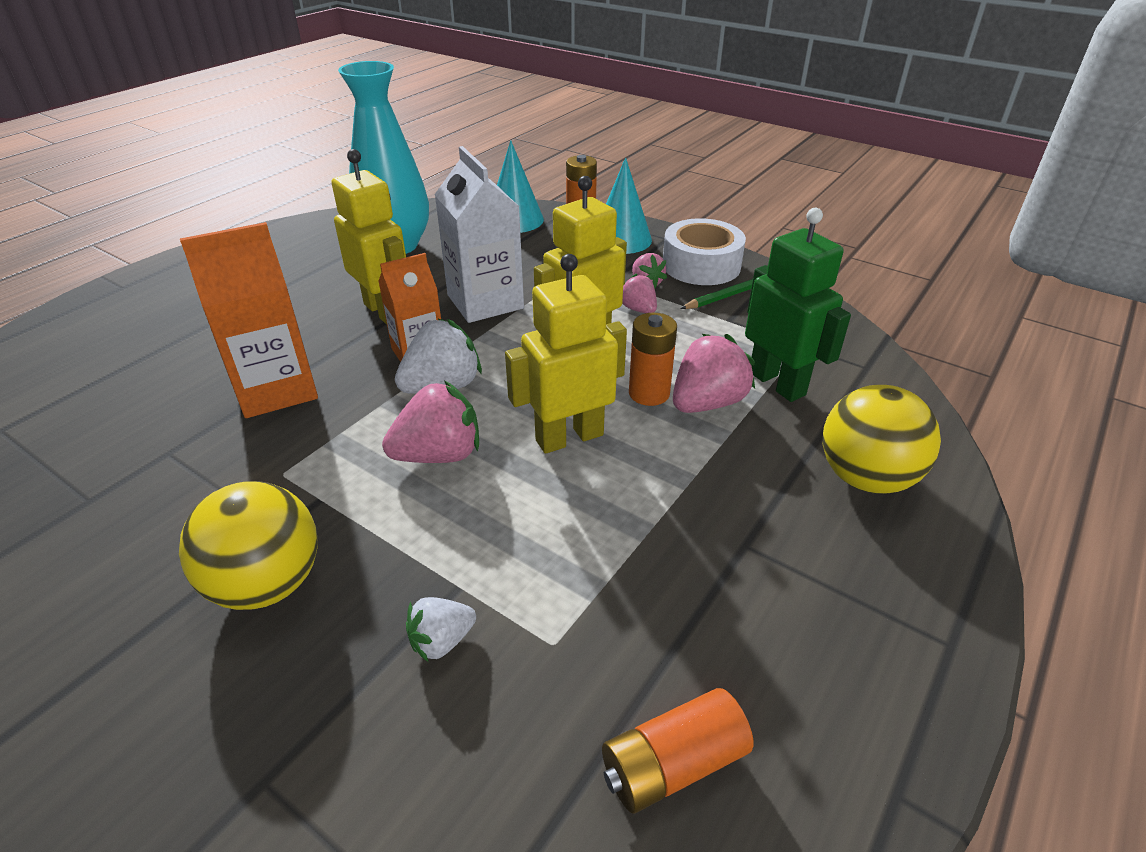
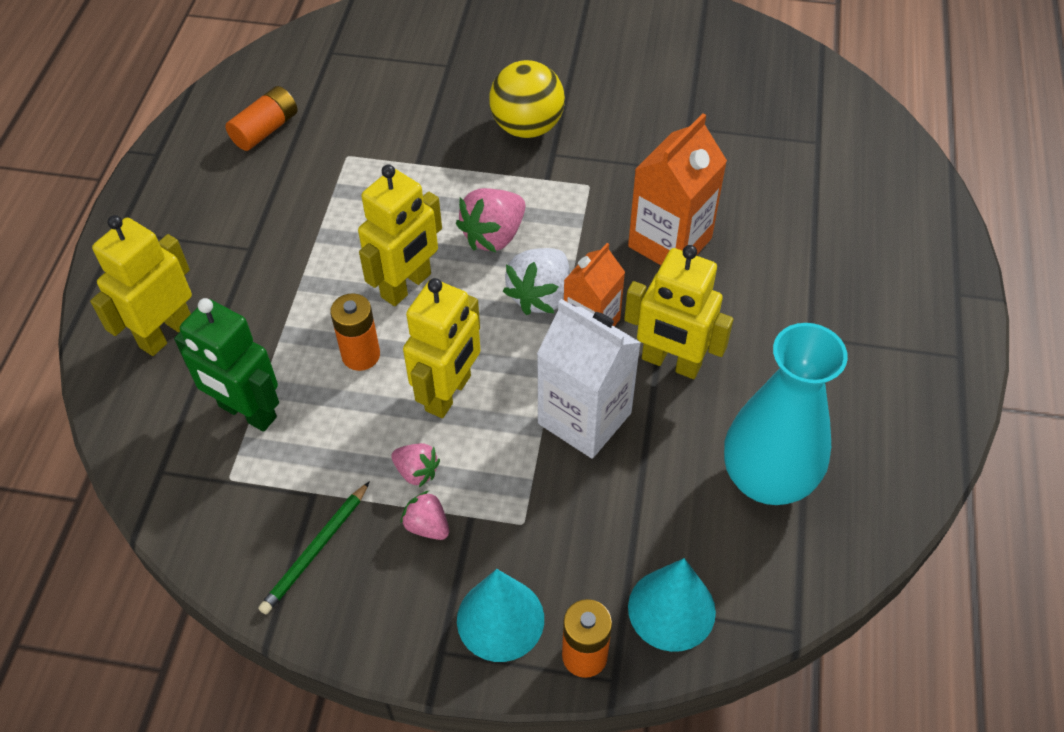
camera: 155 degrees right, 15 degrees up
(441, 641) = (408, 136): white strawberry -> none
(701, 265) = (373, 596): white tape -> none
(707, 403) = (306, 363): pink strawberry -> none
(865, 477) = (165, 333): yellow ball -> yellow robot

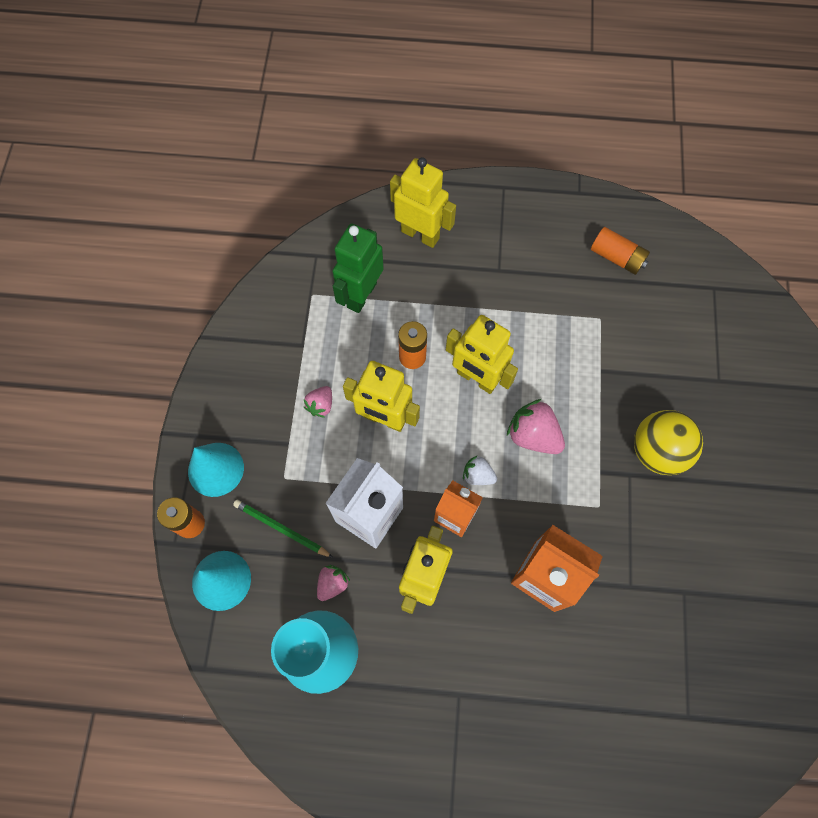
camera: 85 degrees right, 15 degrees up
(316, 550) = (263, 353): green pencil -> green pencil (281, 529)
(427, 526) = (281, 417): pink strawberry -> pink strawberry (332, 584)
(540, 296) = (478, 475): white strawberry -> white strawberry, size x0.58

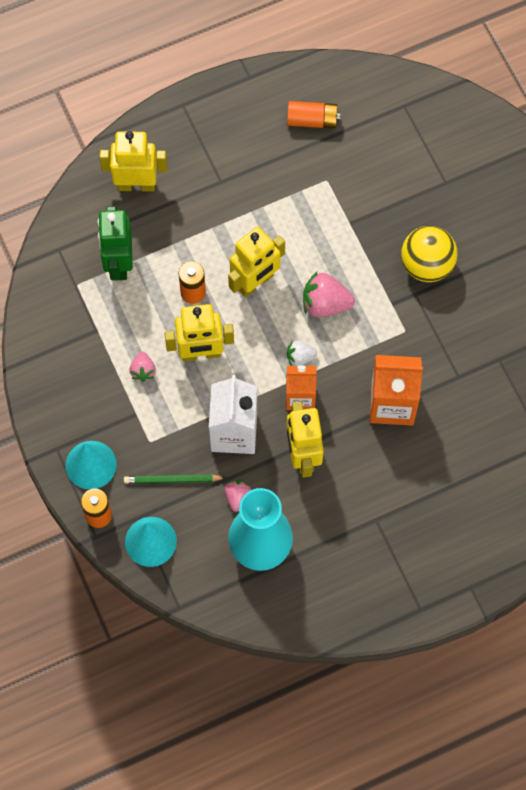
camera: 30 degrees left, 0 degrees up
(476, 378) = (255, 282): yellow robot -> yellow robot turned 45 degrees counterclockwise

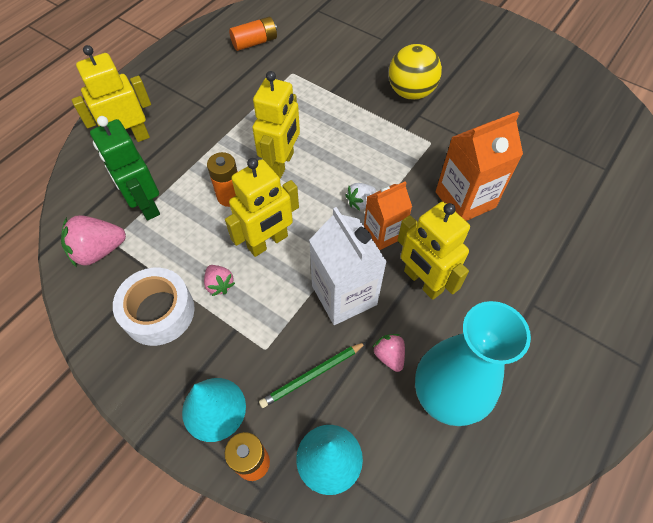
camera: 30 degrees left, 10 degrees down
(86, 369) = (159, 312): none -> white tape
(325, 304) = (352, 153): pink strawberry -> pink strawberry (99, 251)

